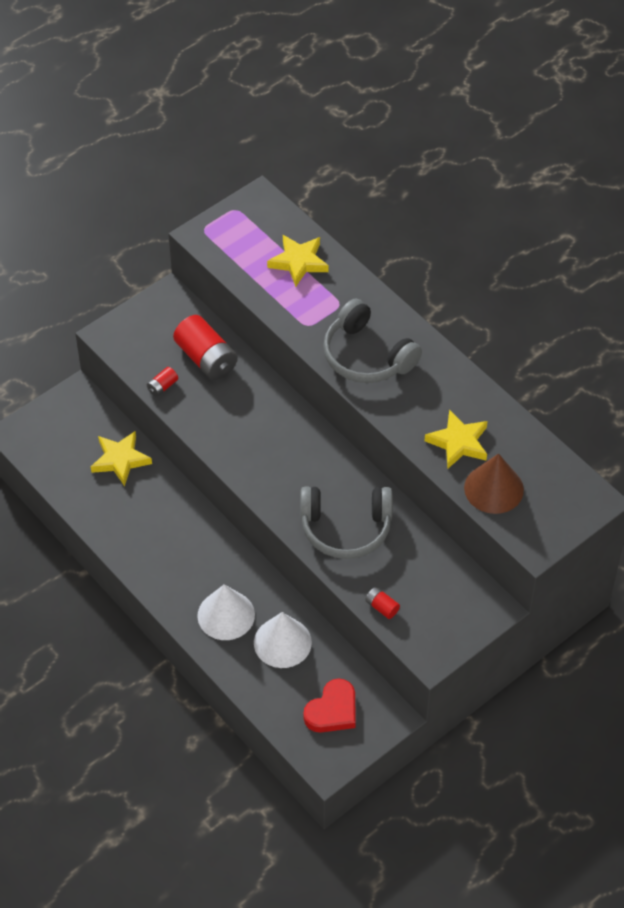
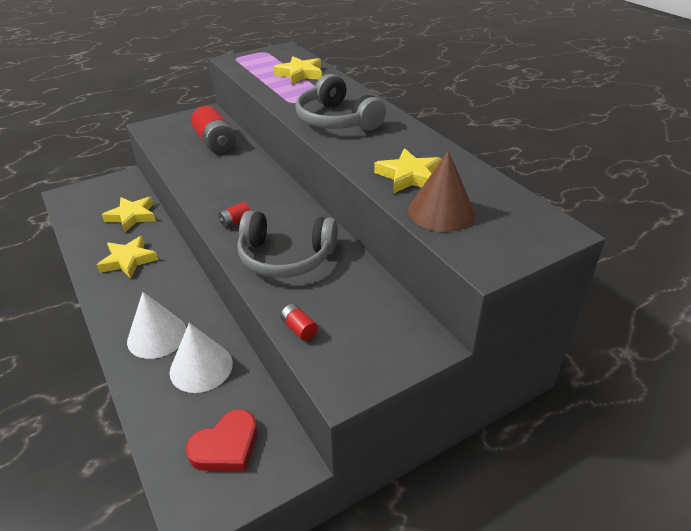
camera: 10 degrees right, 15 degrees down
(150, 526) = (128, 260): none -> yellow star
(162, 387) = (171, 154): red battery -> red battery (235, 222)

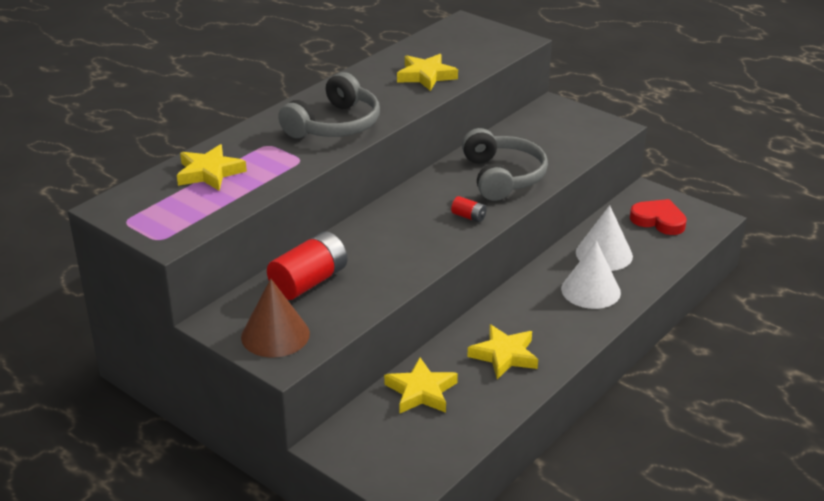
camera: 110 degrees left, 5 degrees down
(299, 329) = (579, 152): red battery -> none
(441, 212) = (470, 59): brown cone -> brown cone (275, 335)

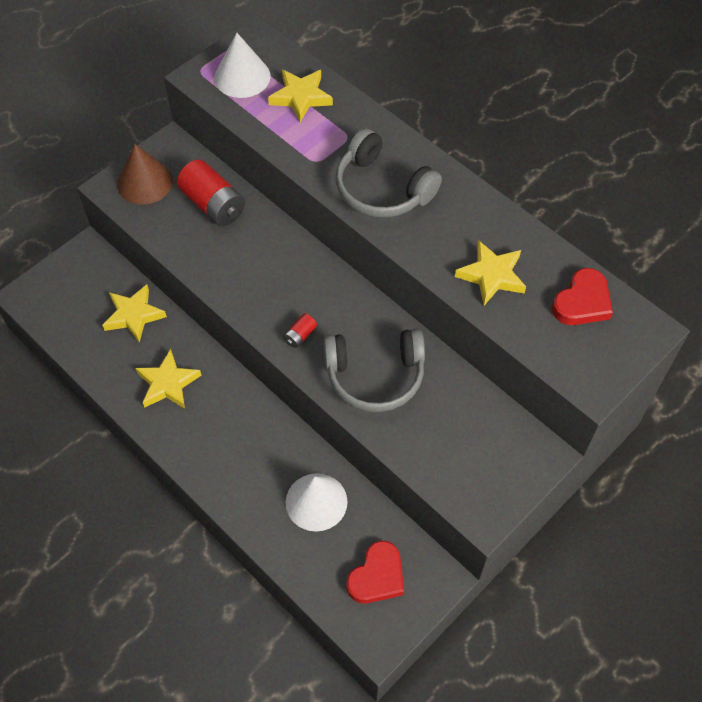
camera: 95 degrees right, 25 degrees up
(444, 43) = (582, 302): none -> red heart
(590, 290) = (254, 475): white cone -> white cone (242, 77)

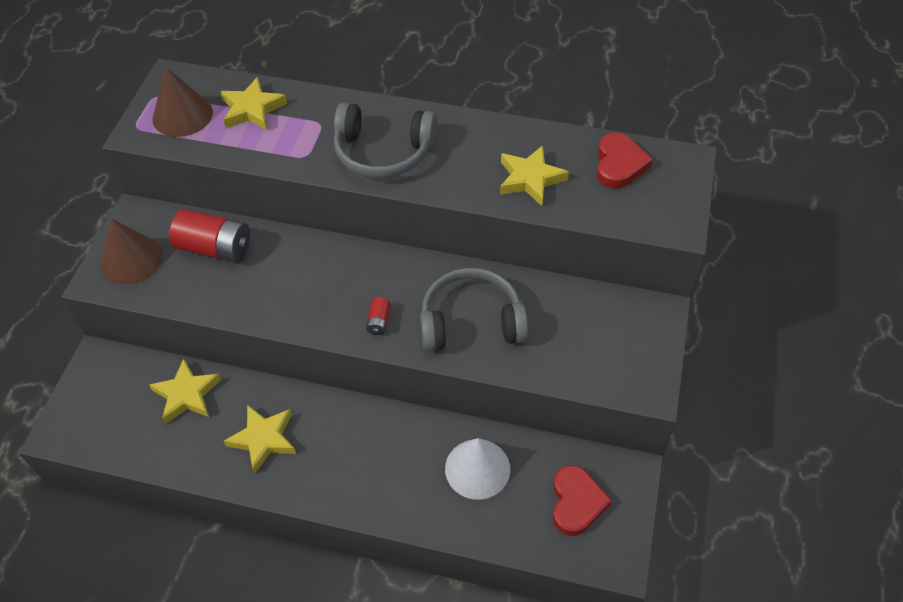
camera: 30 degrees left, 5 degrees down
(242, 77) = (182, 115): white cone -> brown cone
(375, 376) = (471, 322): grey headphones -> grey headphones turned 150 degrees counterclockwise

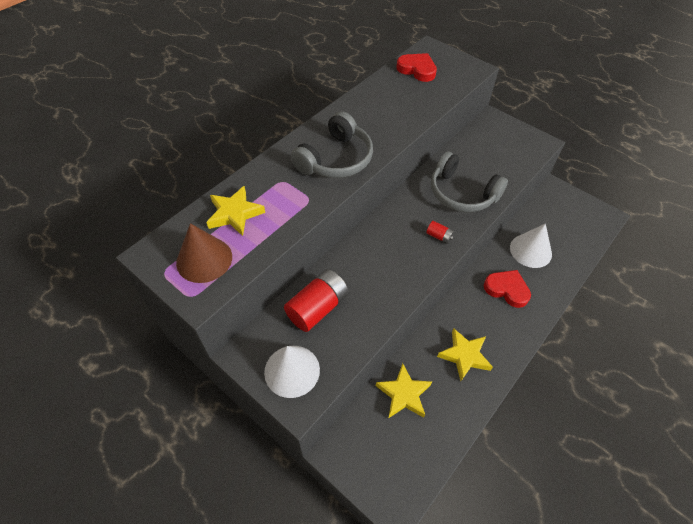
camera: 65 degrees left, 0 degrees up
(131, 259) = (292, 371): brown cone -> white cone
(471, 322) = (462, 193): grey headphones -> grey headphones turned 75 degrees counterclockwise
(530, 179) = (405, 105): yellow star -> none
(576, 502) = (567, 217): red heart -> red heart (507, 289)

